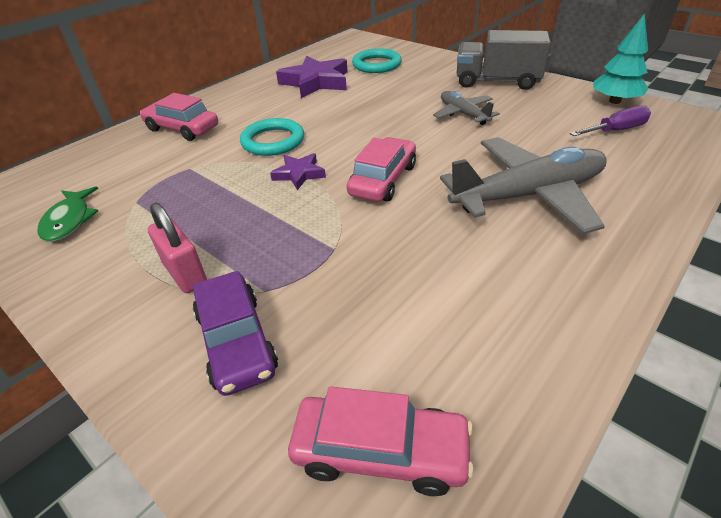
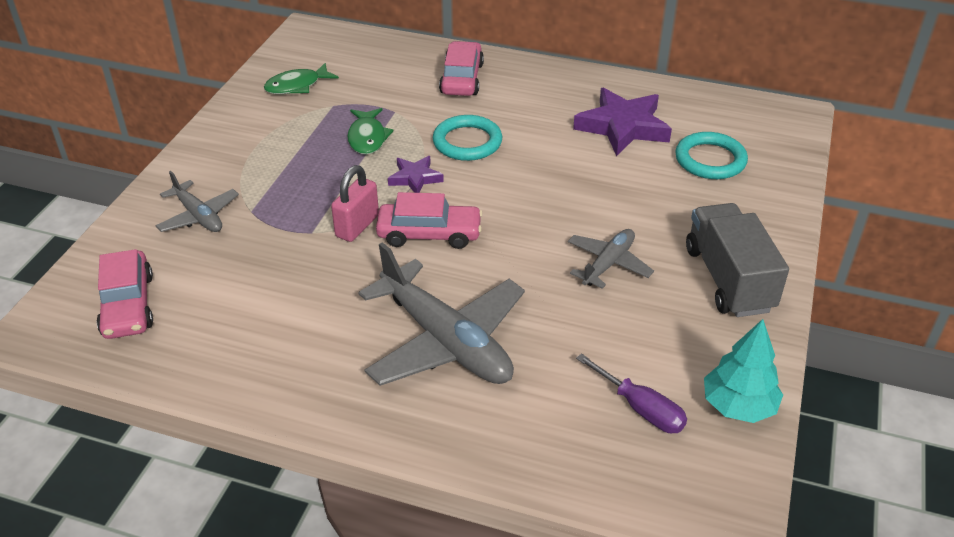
camera: 65 degrees right, 0 degrees up
(185, 274) = (256, 167): pink padlock -> pink padlock (357, 226)
(212, 190) = (367, 137): none -> green fish
(236, 341) = (199, 216): purple car -> grey plane

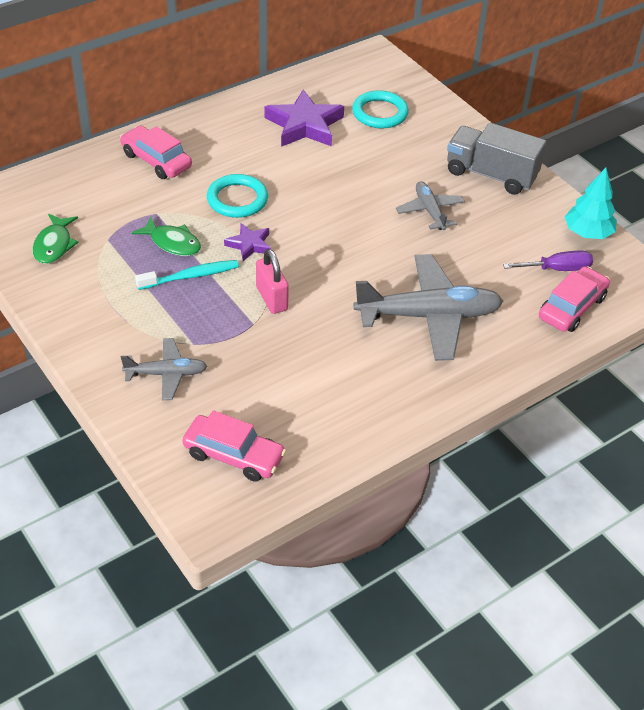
camera: 55 degrees left, 5 degrees up
(336, 168) = (191, 276): none -> turquoise toothbrush
(429, 234) = (318, 269): pink car -> pink car (572, 307)

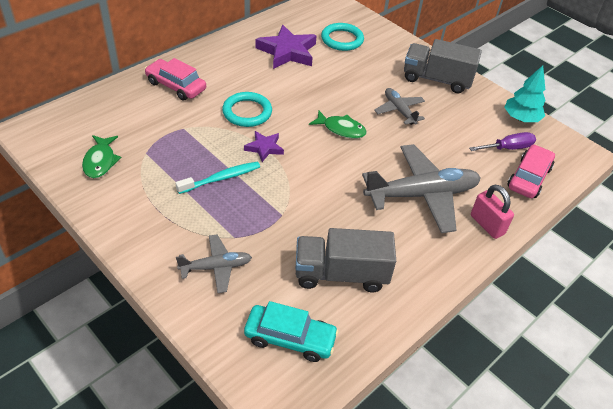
camera: 10 degrees left, 0 degrees up
(172, 243) = (201, 151): green fish -> green fish (341, 129)
(234, 455) = (290, 338): pink car -> turquoise car
(271, 298) = (292, 191): pink padlock -> pink padlock (487, 225)
(307, 395) = (341, 274): none -> grey truck

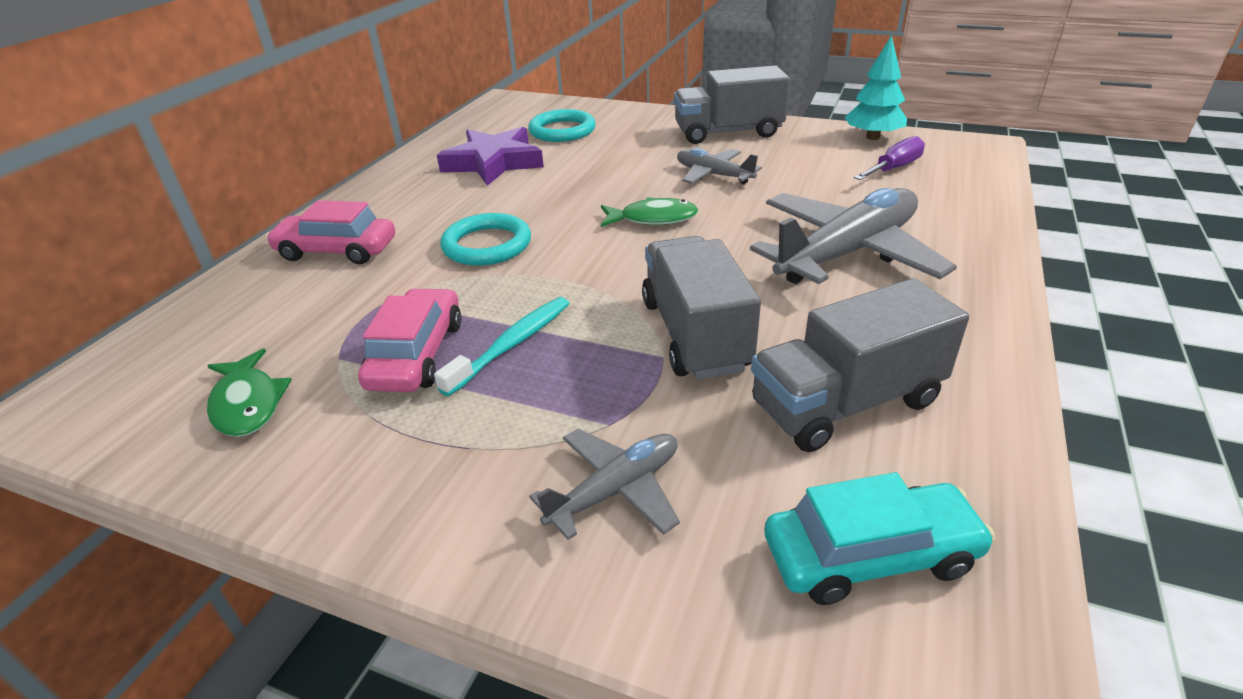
camera: 20 degrees left, 10 degrees down
(264, 148) = (554, 279): purple star -> none
(305, 209) = (695, 334): none -> grey truck
(487, 225) = (972, 255): pink padlock -> none
(529, 178) = (956, 188): pink car -> pink car (417, 354)

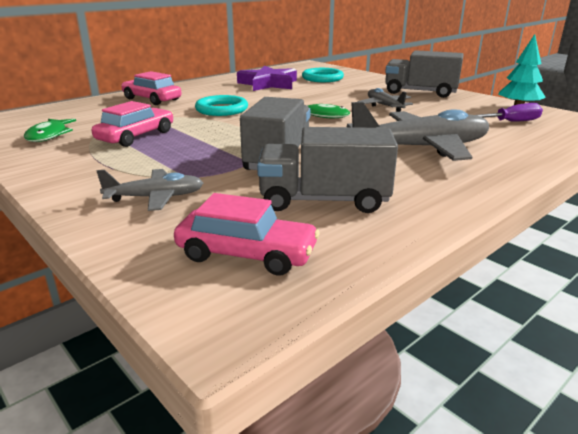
camera: 25 degrees right, 10 degrees down
(512, 344) = (182, 142): turquoise toothbrush -> none
(870, 555) = (246, 254): turquoise car -> pink car

